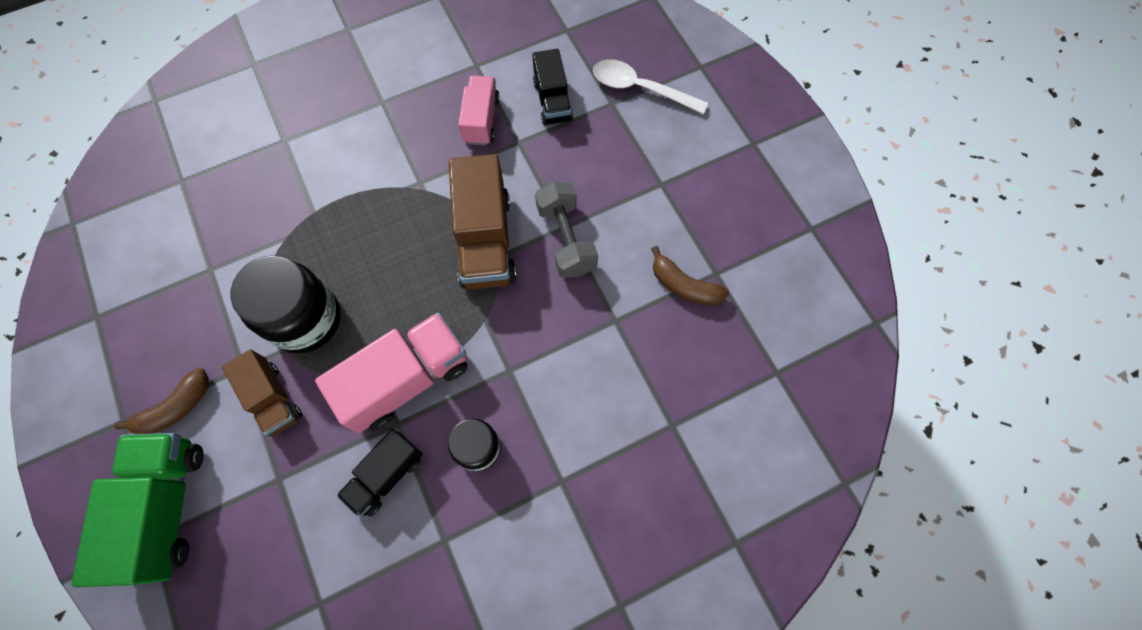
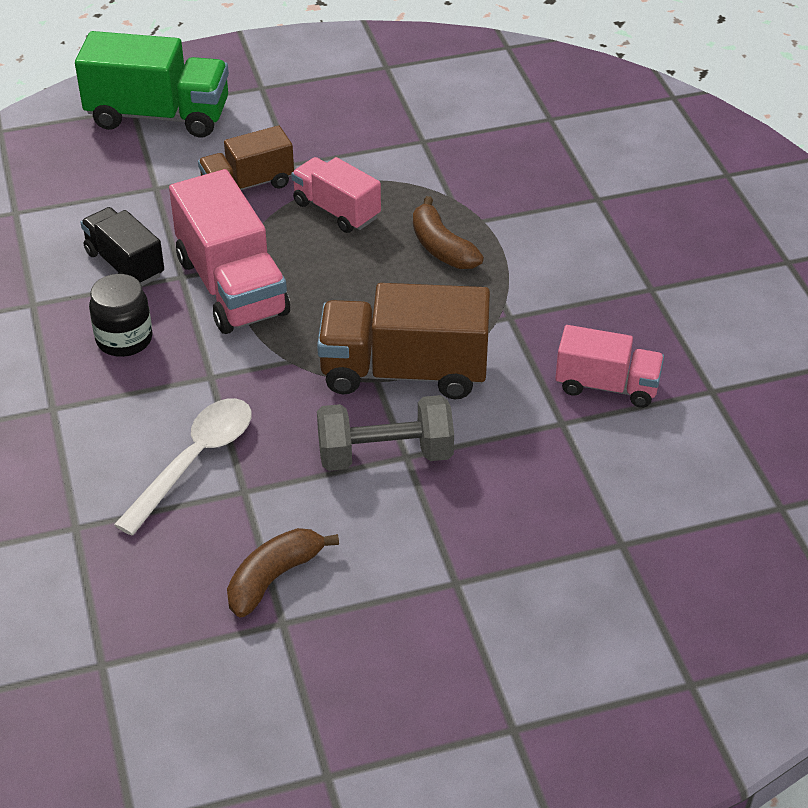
camera: 100 degrees right, 25 degrees down
(176, 408) = (263, 120): brown banana -> brown banana (441, 247)
(305, 319) = (336, 210): black jar -> pink truck
(552, 101) = (633, 470): black truck -> none
(640, 88) = (648, 586): white spoon -> white spoon (195, 460)

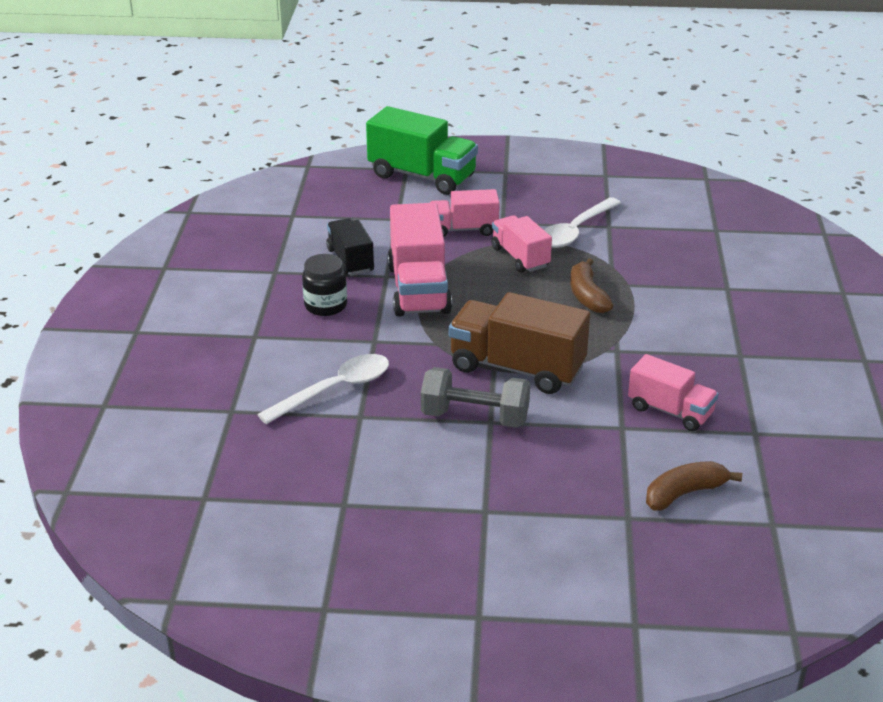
camera: 20 degrees right, 10 degrees down
(248, 185) = (463, 229): brown truck -> pink truck
(273, 578) = (352, 475): brown banana -> brown banana (684, 493)
(386, 157) = (575, 231): none -> white spoon

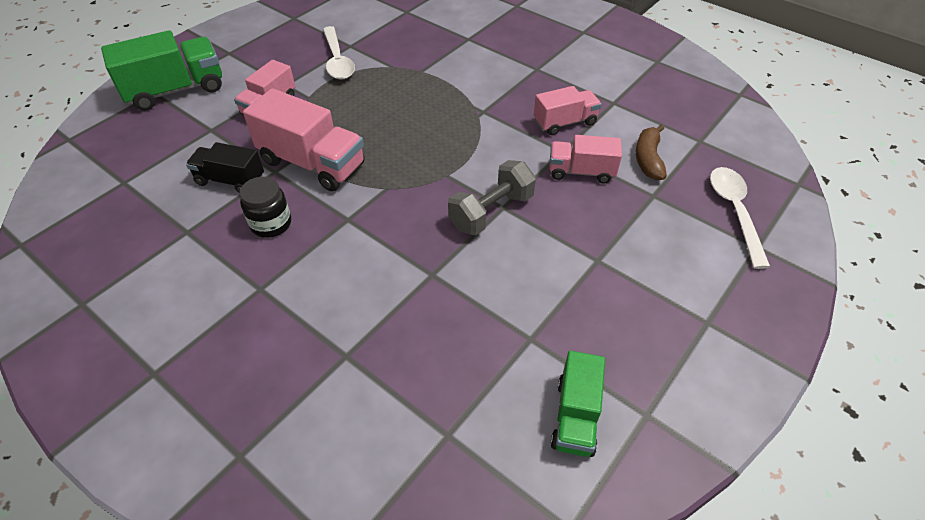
camera: 55 degrees left, 15 degrees up
(283, 564) = (575, 416): none -> green truck
(335, 389) = (385, 272): white spoon -> white spoon (734, 211)
(517, 368) = (457, 163): brown truck -> none
(520, 257) = (336, 98): pink truck -> pink truck (581, 172)
(587, 296) = (413, 93): brown banana -> none

